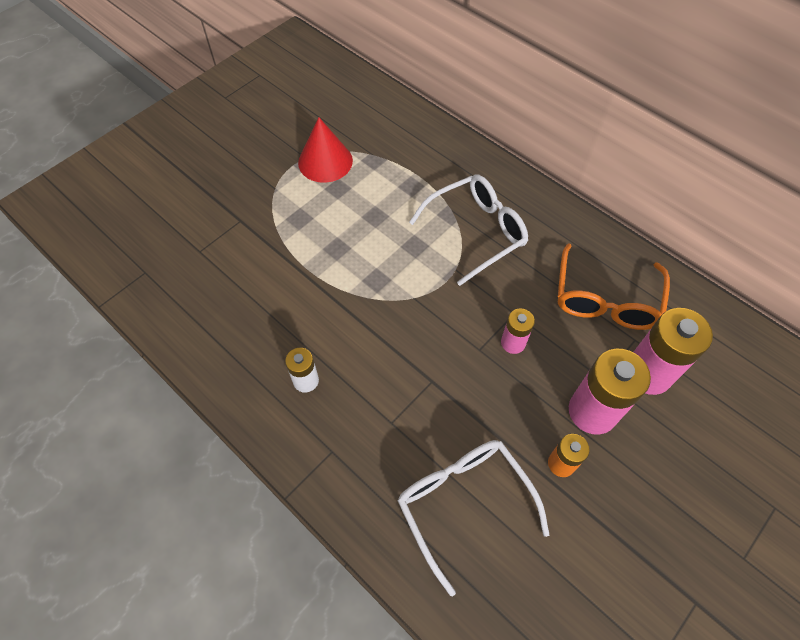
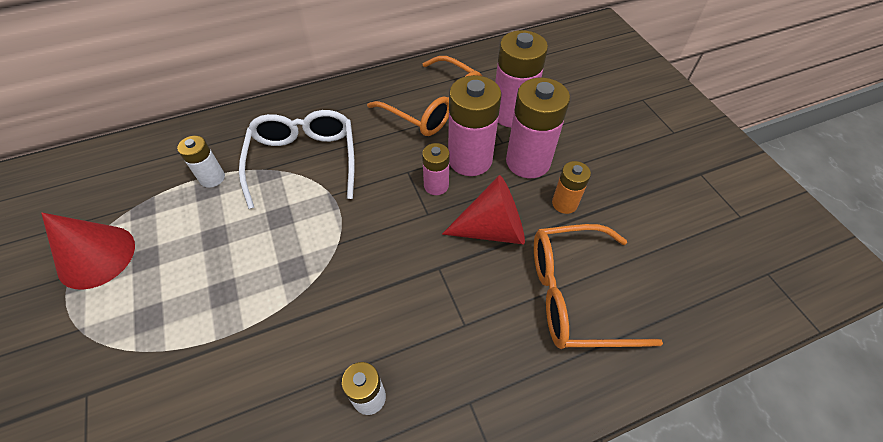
camera: 65 degrees left, 5 degrees down
(422, 183) = (212, 178): none -> white battery
(463, 503) = (574, 295): white glasses -> orange glasses
(494, 409) = (492, 229): none -> red cone
(561, 358) = (470, 159): none -> pink battery

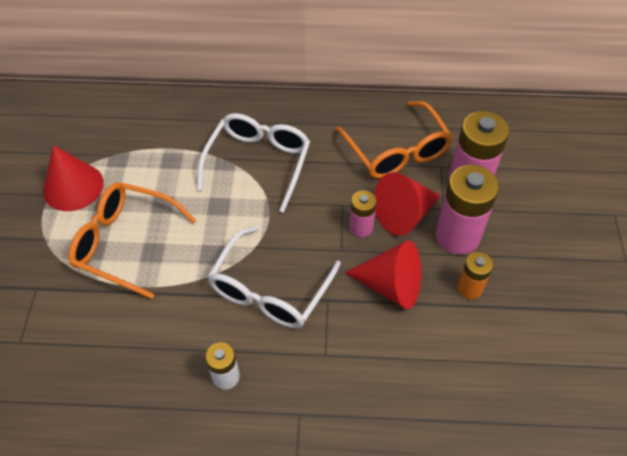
camera: 25 degrees right, 0 degrees up
(212, 178) = (179, 152): white battery -> none
(374, 282) = (269, 290): none -> white glasses
(470, 159) = (404, 214): pink battery -> red cone
(574, 295) = (431, 370): orange glasses -> orange glasses (125, 242)

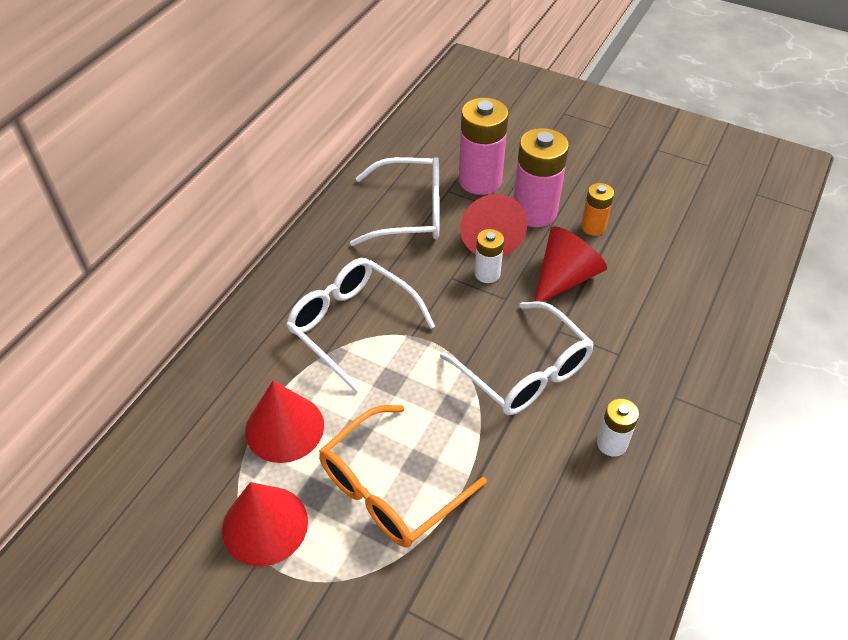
camera: 65 degrees left, 5 degrees down
(151, 164) = (284, 428): none -> red cone
(361, 227) = (487, 273): pink battery -> white battery
(397, 151) = (410, 212): orange glasses -> white glasses

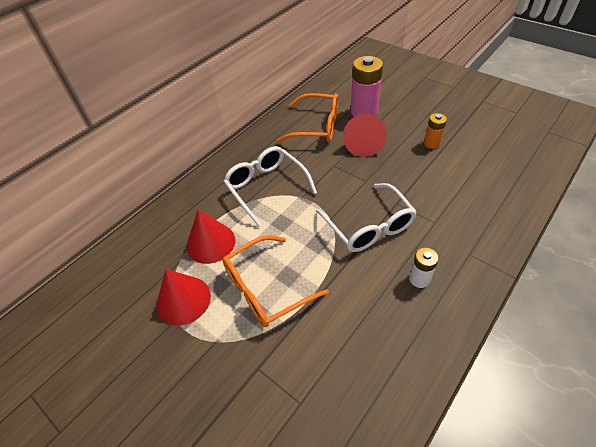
camera: 15 degrees right, 0 degrees up
(410, 212) = (317, 126): white glasses -> orange glasses
(487, 273) = (357, 165): white battery -> none
(534, 212) = (394, 132): pink battery -> none
(565, 278) = (407, 172): red cone -> none

